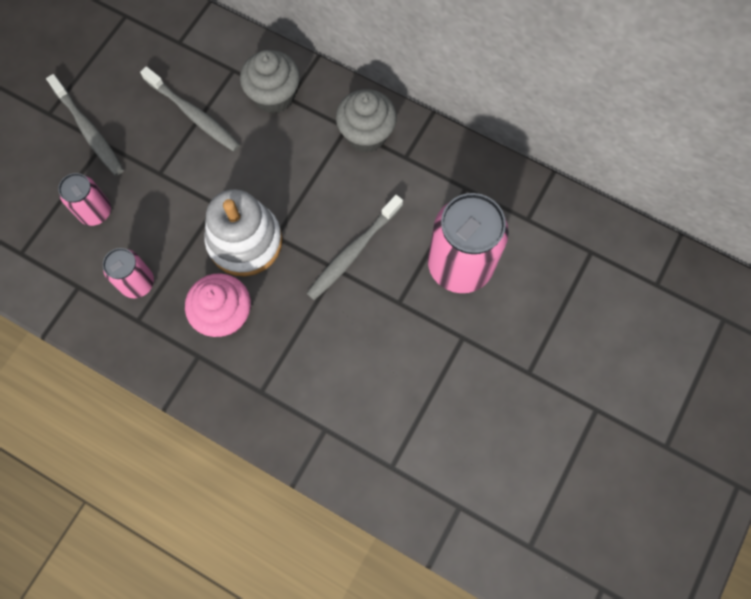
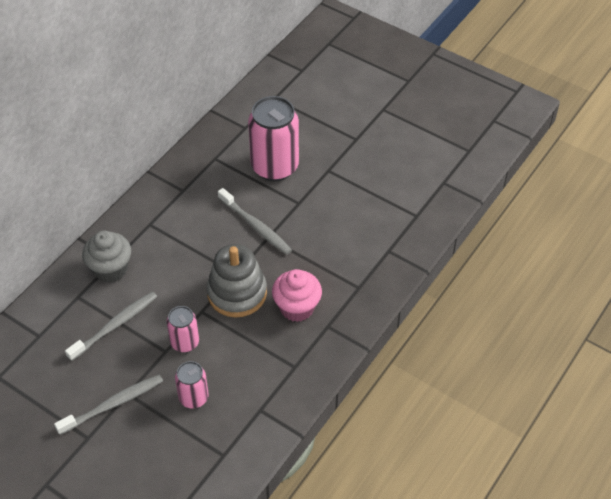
camera: 85 degrees left, 20 degrees down
(137, 283) = (262, 366): pink can -> pink can (185, 342)
(245, 241) = (237, 293): white stacking toy -> grey stacking toy
(366, 135) = (159, 212): grey cupcake -> none

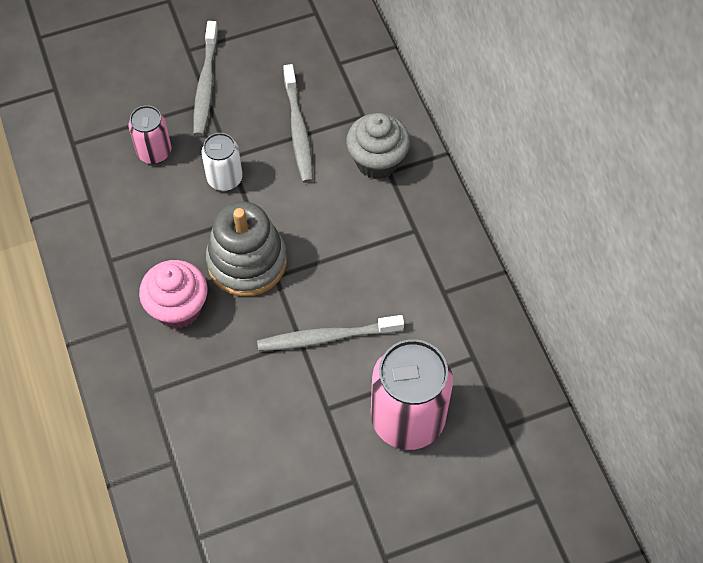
camera: 125 degrees right, 10 degrees up
(185, 342) = (225, 179): pink can -> white can

